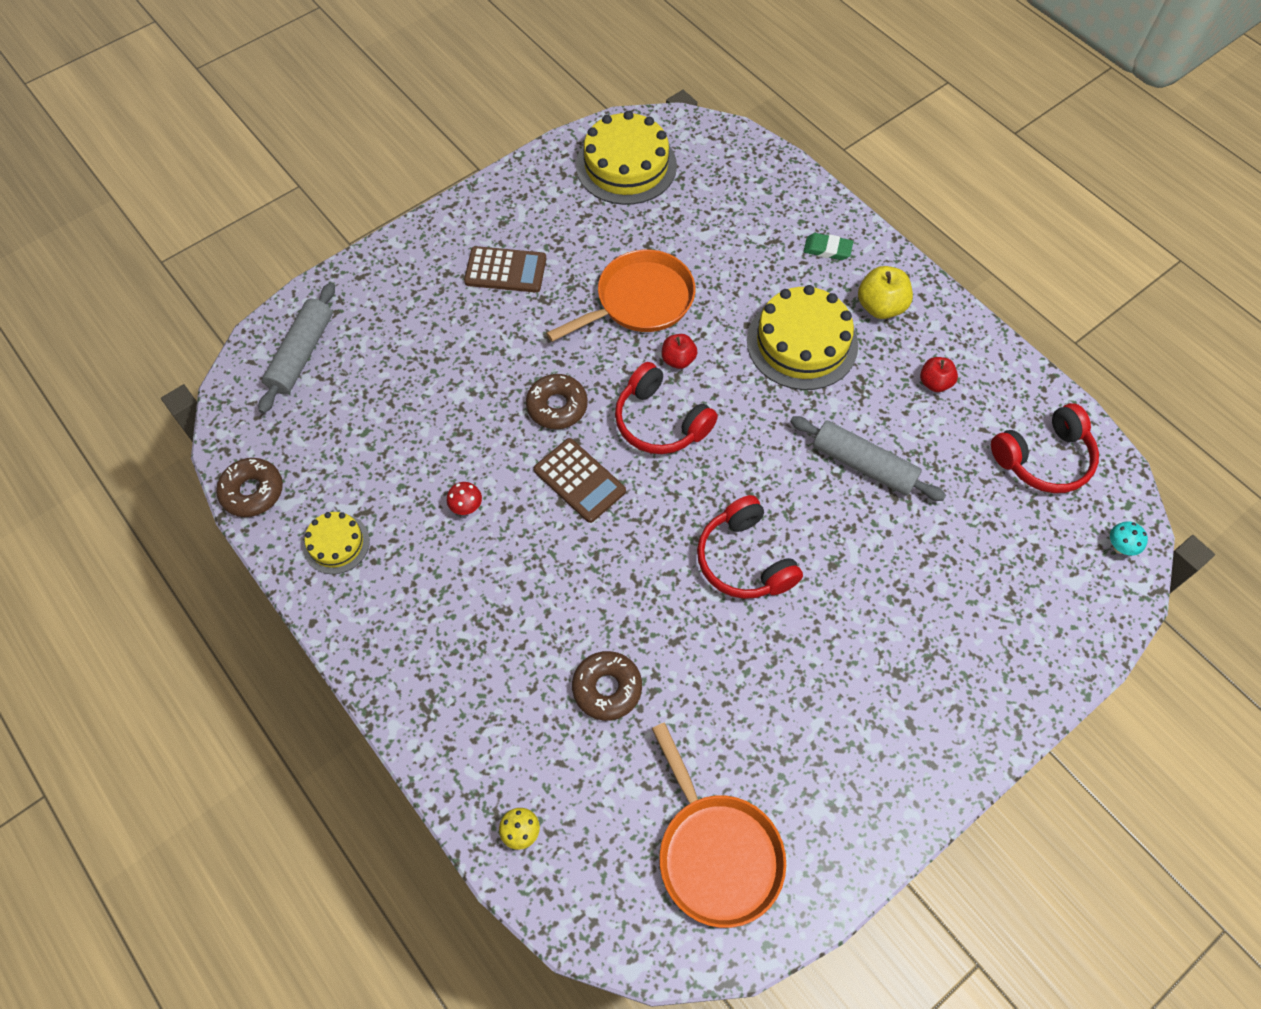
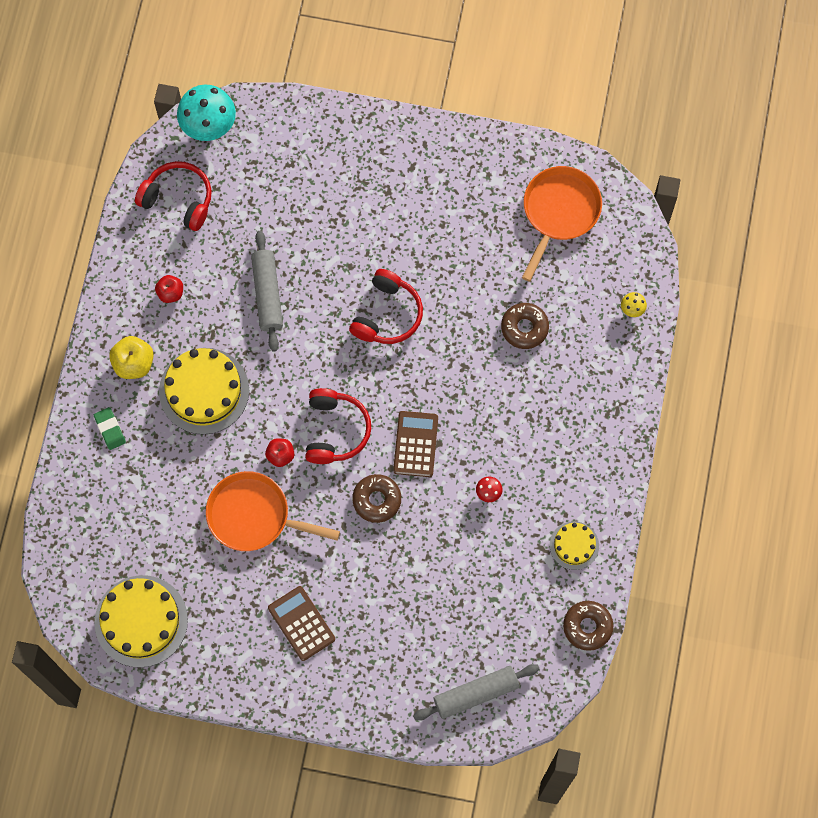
camera: 130 degrees left, 10 degrees up
(1119, 547) = (209, 127): turquoise mushroom -> turquoise mushroom, size x2.31

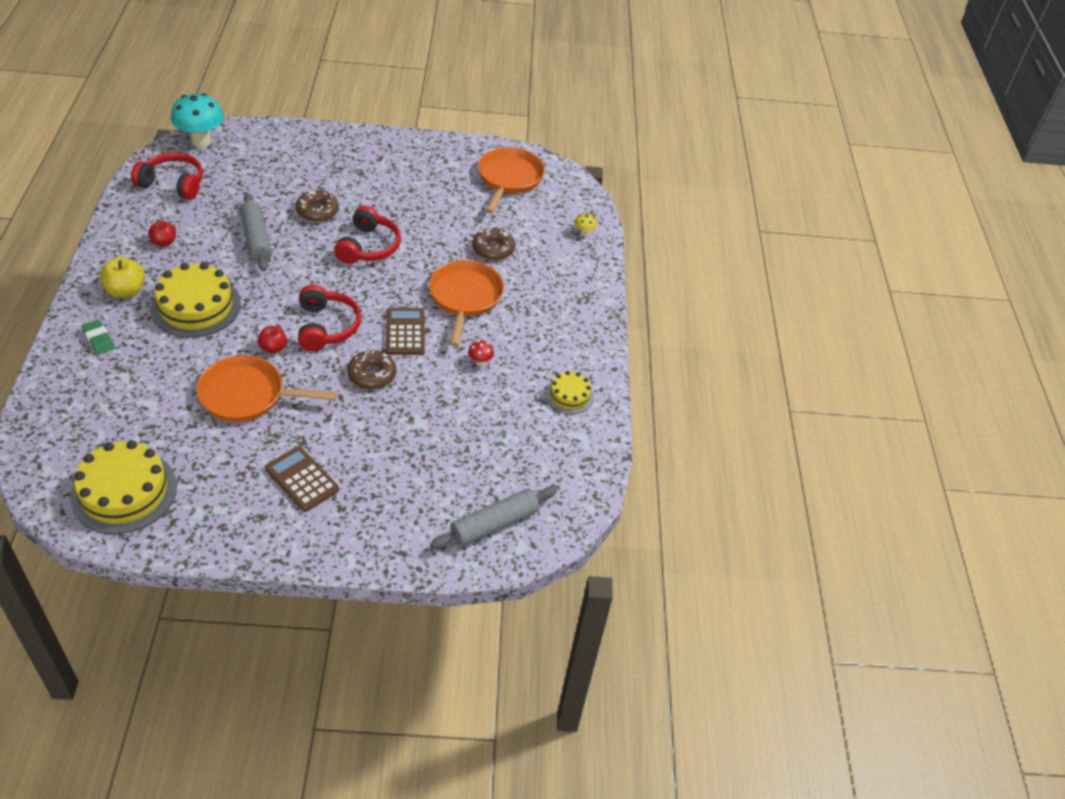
camera: 15 degrees left, 25 degrees down
(484, 400) = (465, 298): none -> orange pan
(587, 627) = (596, 457): brown donut -> brown donut (317, 211)

